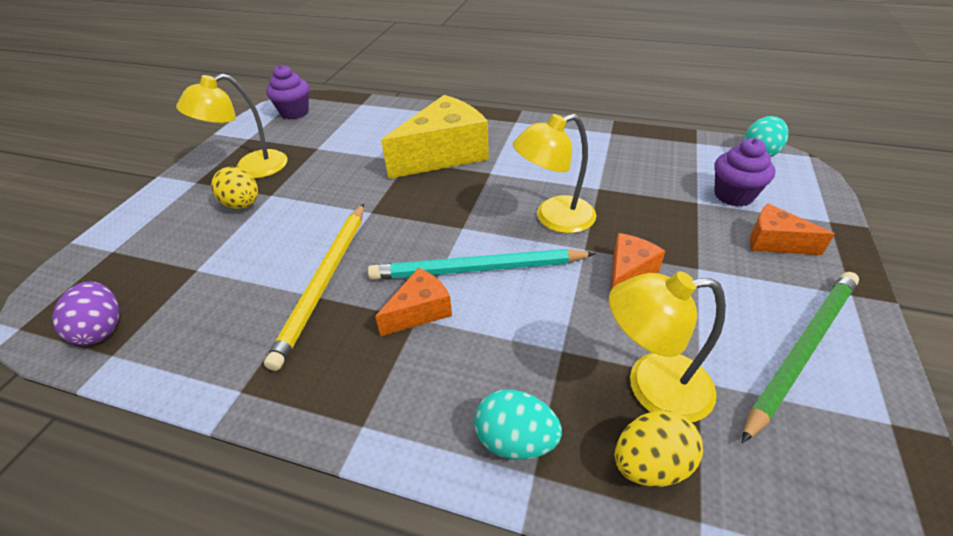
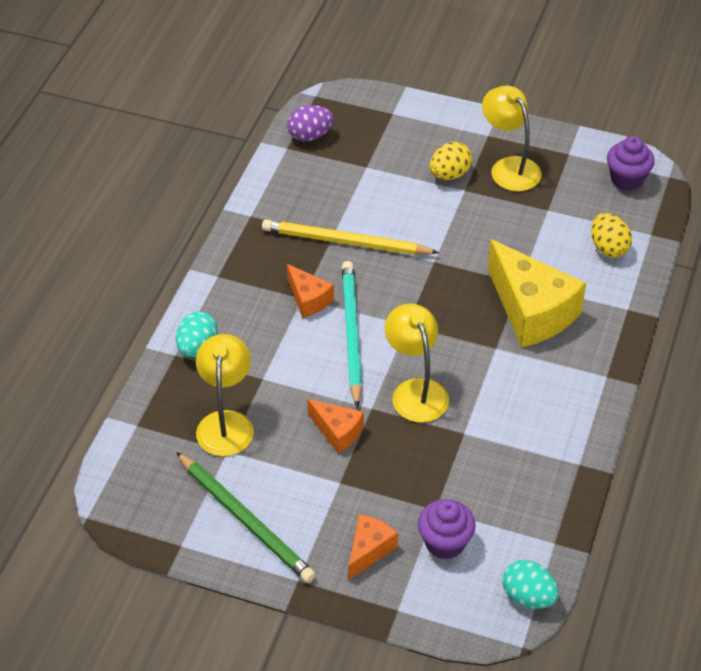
camera: 90 degrees right, 5 degrees up
(650, 464) = (173, 410): yellow egg -> yellow egg (608, 248)

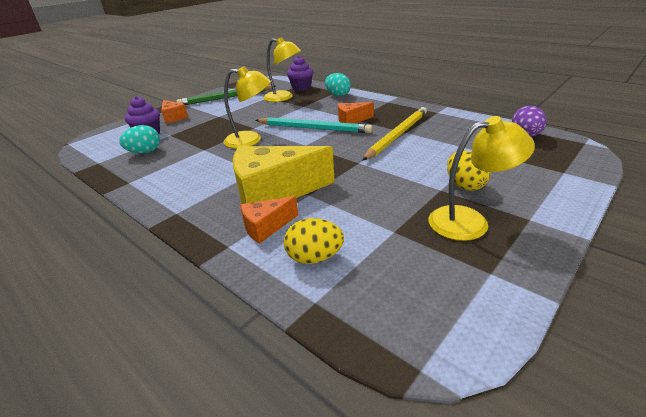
camera: 115 degrees right, 15 degrees down
(337, 432) = (249, 118): orange cheese -> orange cheese (266, 227)
(528, 597) = (85, 149): turquoise egg -> turquoise egg (145, 152)
(627, 179) = (426, 313): purple cupcake -> purple cupcake (301, 88)

